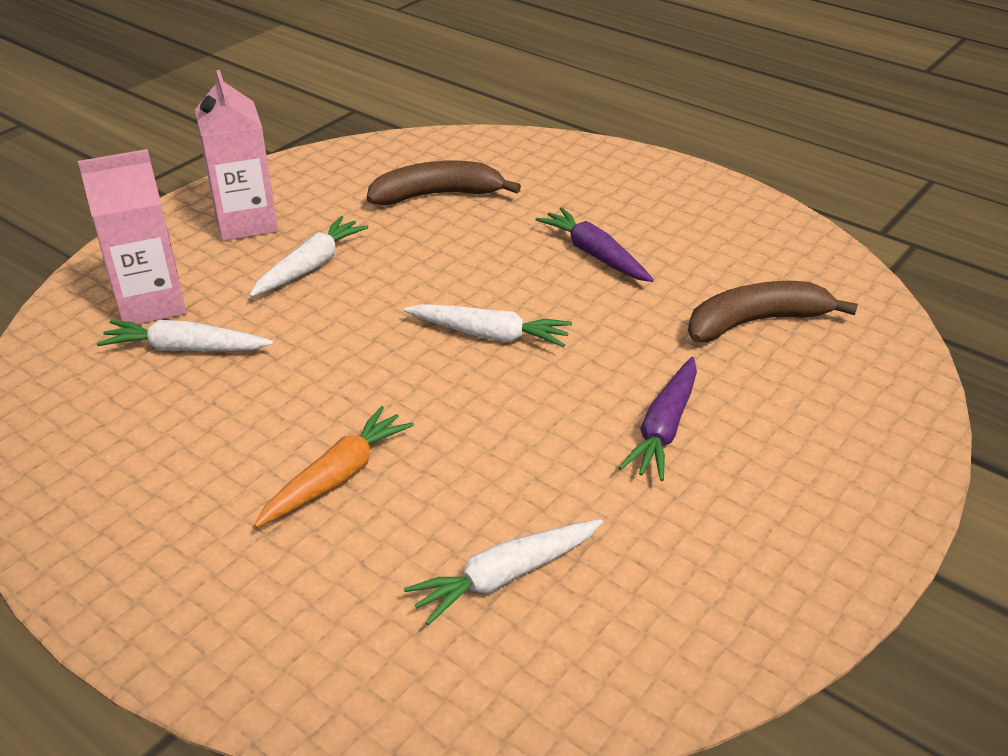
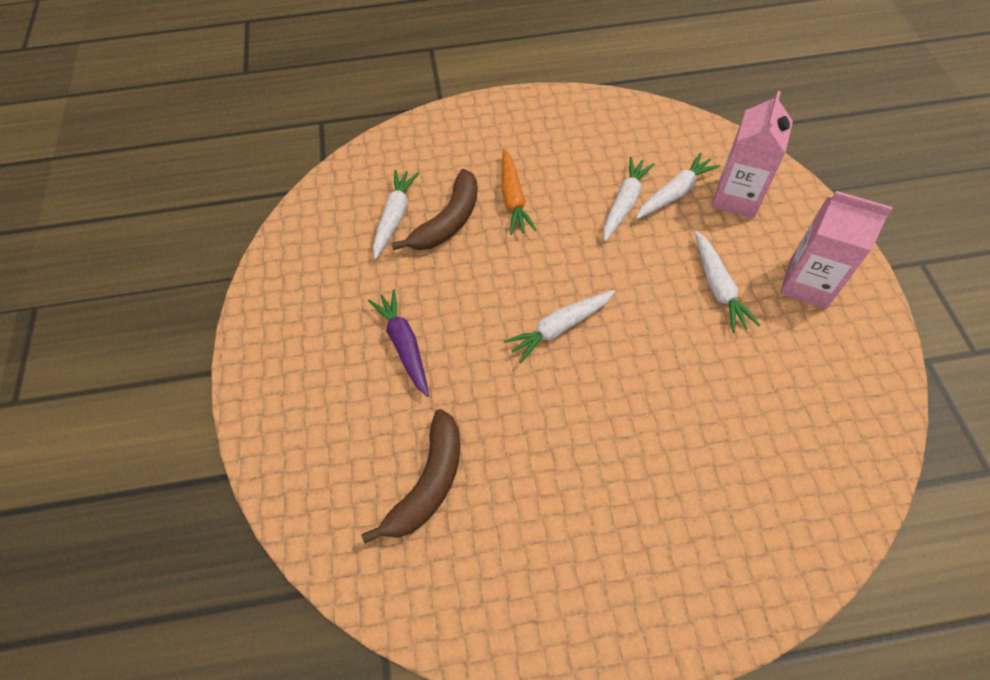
camera: 135 degrees right, 20 degrees up
(245, 378) = (624, 203): none -> white carrot
(437, 195) = (762, 419): brown banana -> brown banana (448, 221)
(595, 255) = (591, 456): purple carrot -> none

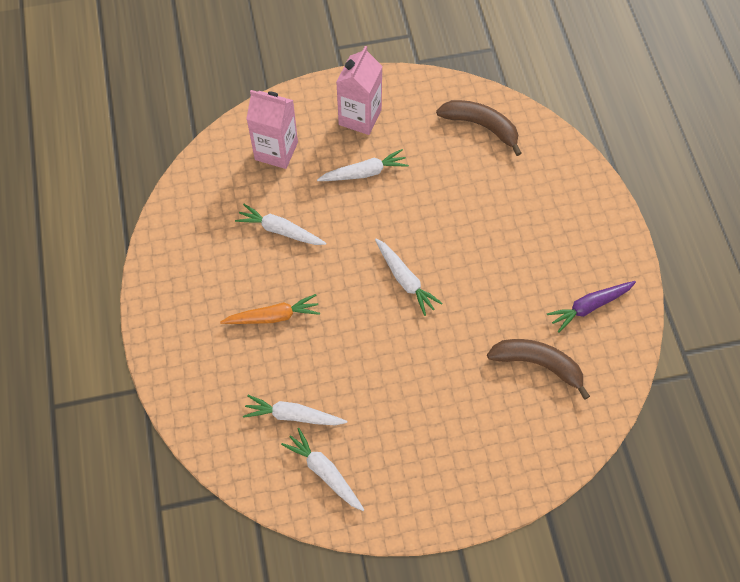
camera: 95 degrees left, 5 degrees up
(404, 345) = (427, 393): purple carrot -> purple carrot (589, 306)
(448, 221) = (299, 369): brown banana -> brown banana (481, 126)
(674, 193) = (270, 193): white carrot -> white carrot (324, 472)

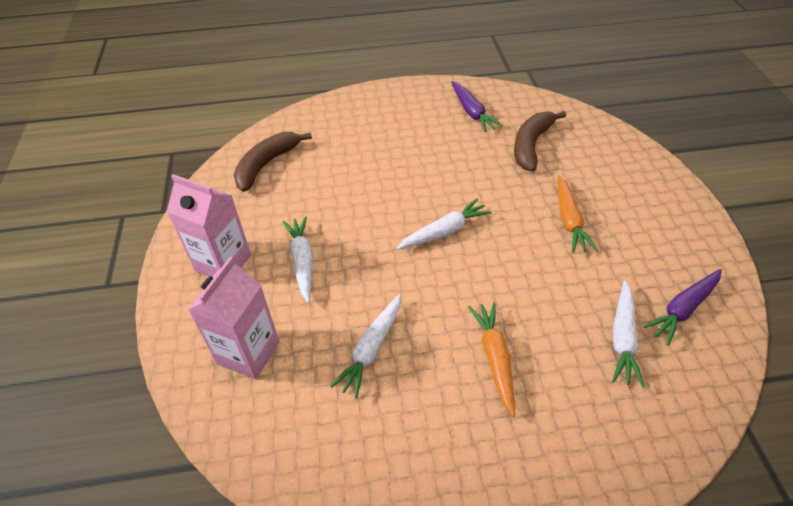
camera: 85 degrees left, 15 degrees down
(324, 472) = (683, 309): white carrot -> purple carrot
(428, 389) = (569, 220): none -> orange carrot

